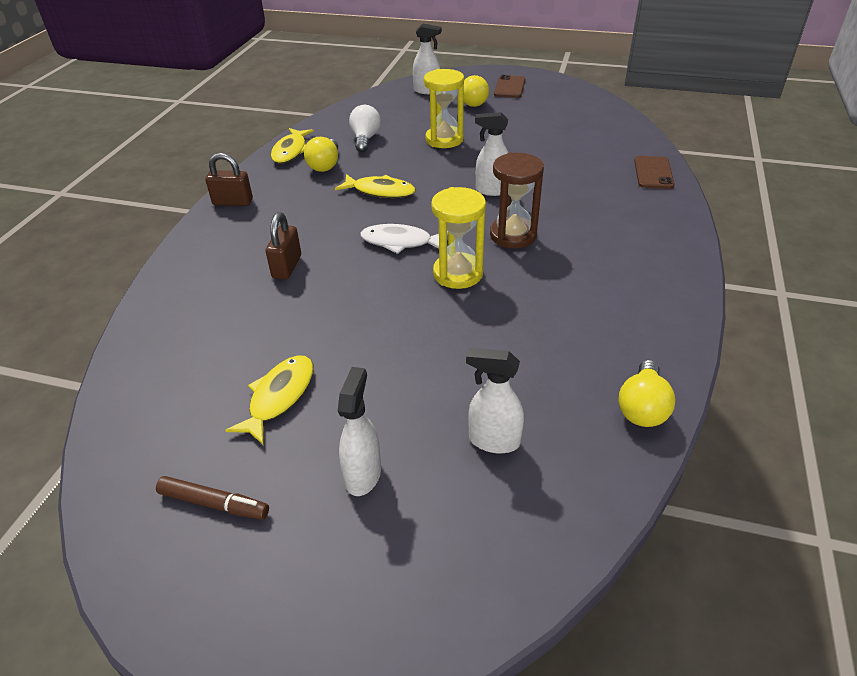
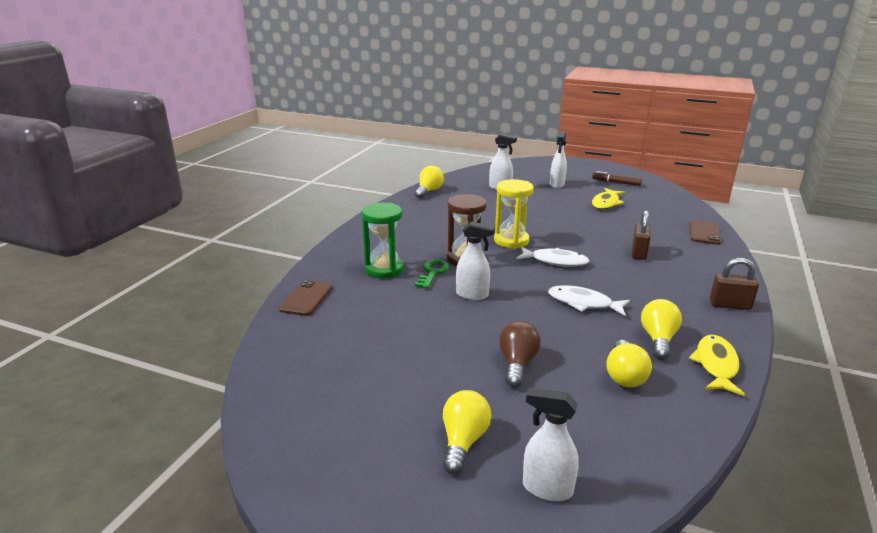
camera: 175 degrees left, 15 degrees down
(365, 139) = (624, 375): white light bulb -> yellow light bulb
(380, 191) = (583, 303): yellow fish -> white fish
(444, 139) = (517, 364): yellow hourglass -> brown light bulb
(509, 87) = (389, 480): brown phone -> brown phone (704, 233)
(544, 213) = (432, 272): none -> green key
(601, 212) = (384, 269): none -> green hourglass

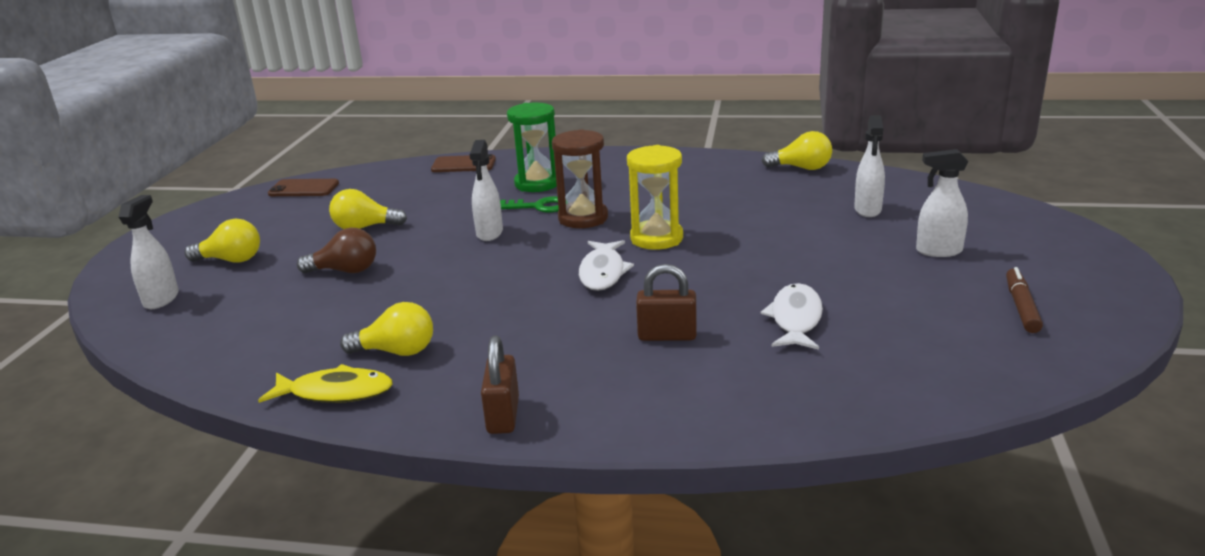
camera: 80 degrees right, 0 degrees up
(583, 303) = (483, 298): white fish -> white fish (795, 319)
(606, 203) = (882, 300): yellow fish -> none
(624, 375) = (318, 330): yellow light bulb -> yellow light bulb (364, 227)
(704, 233) = (806, 406): brown phone -> brown phone (304, 189)

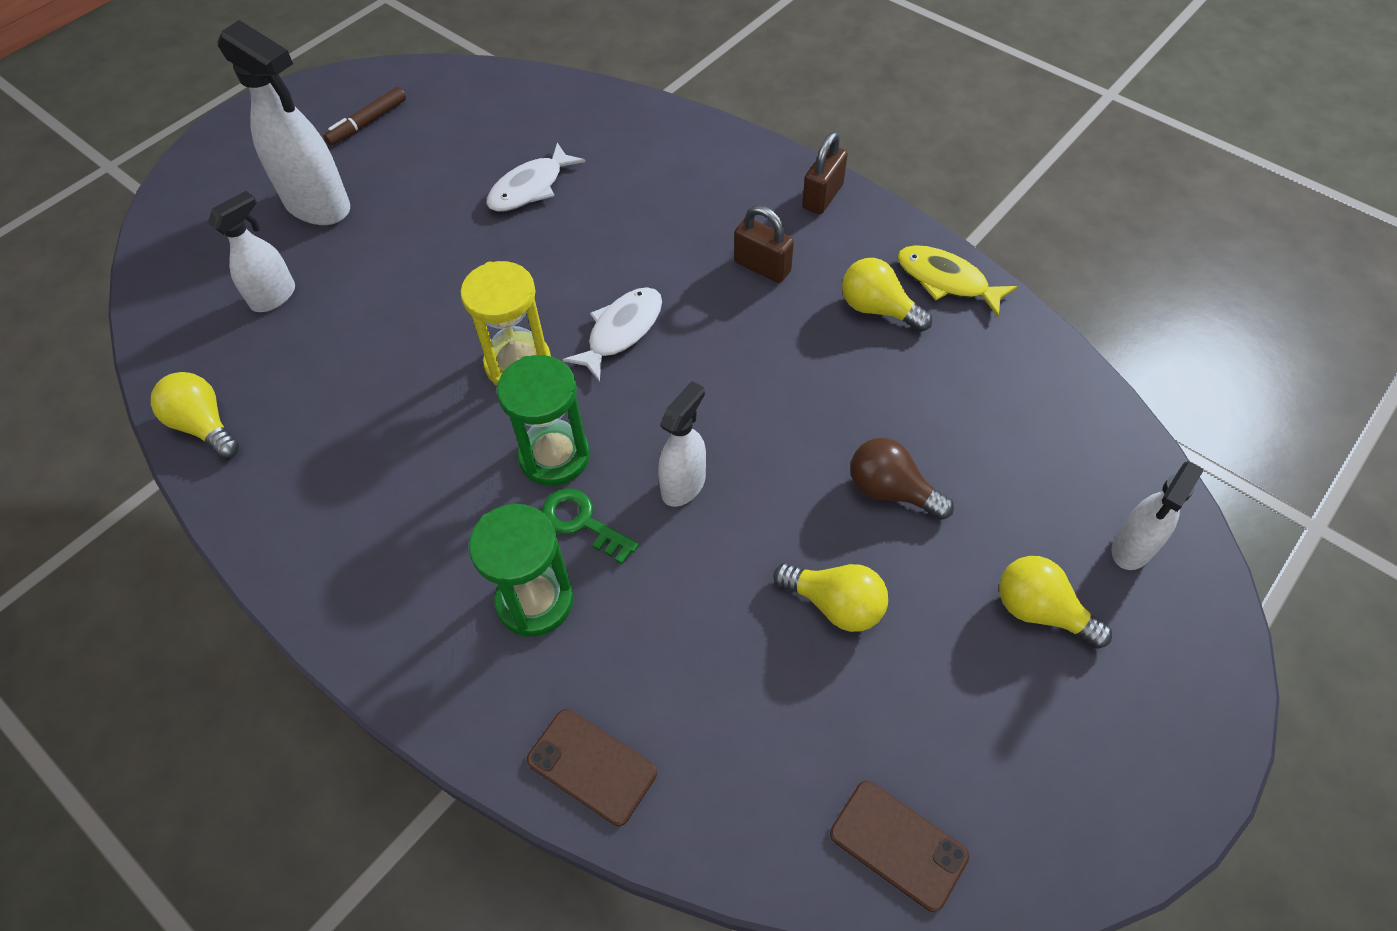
camera: 150 degrees left, 30 degrees up
(583, 218) = (554, 456): brown hourglass -> green hourglass
(667, 335) = (642, 218): brown padlock -> brown padlock (762, 267)
(938, 251) = (318, 206): white spray bottle -> white spray bottle, size x1.73

